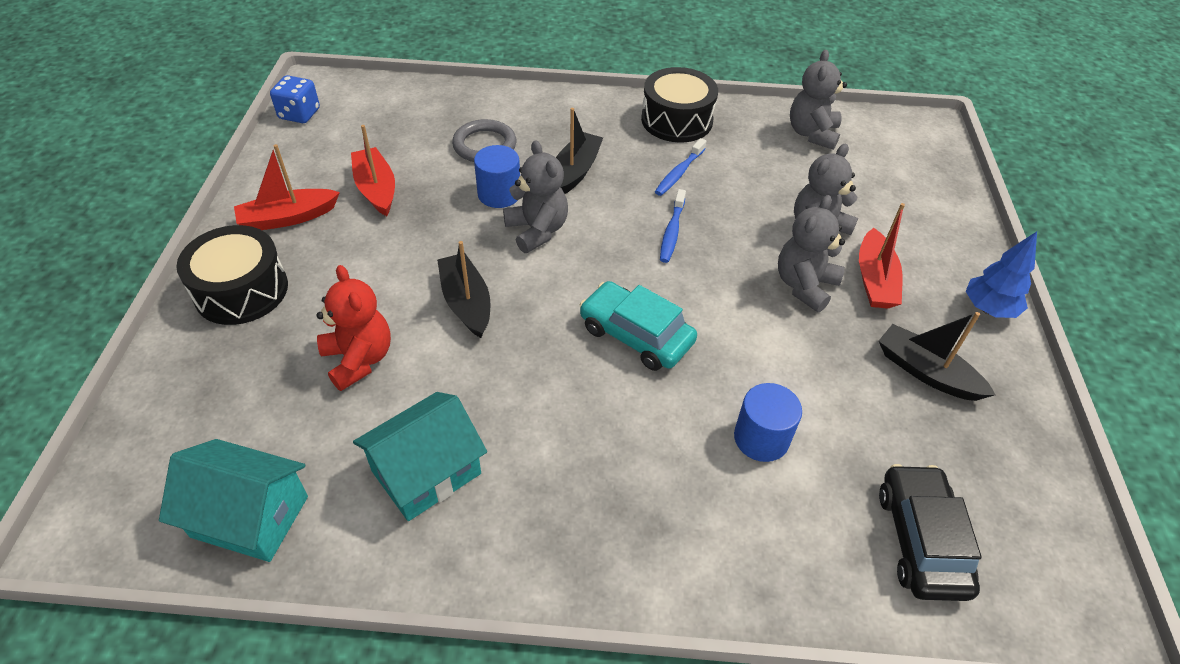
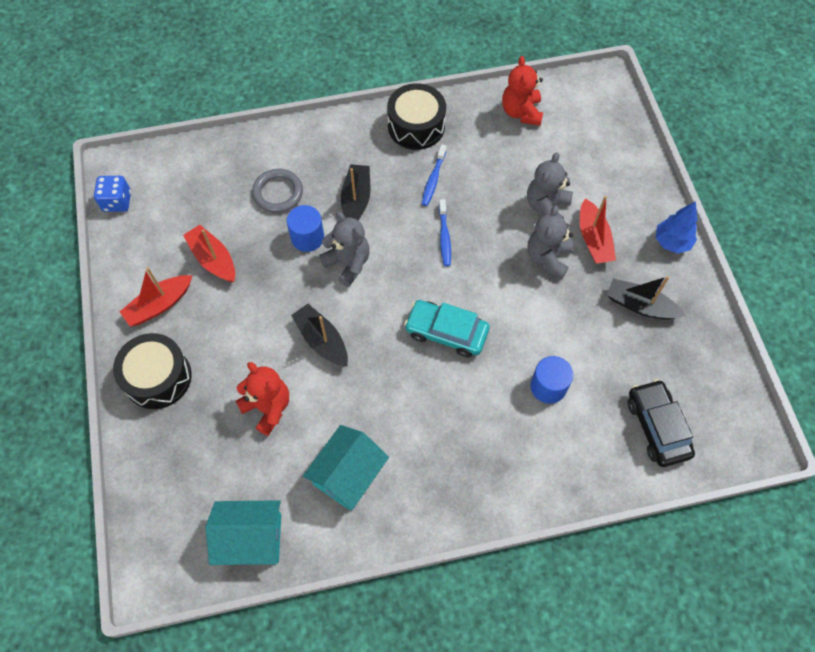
camera: 15 degrees left, 15 degrees up
(812, 134) = (521, 112): grey teddy bear -> red teddy bear

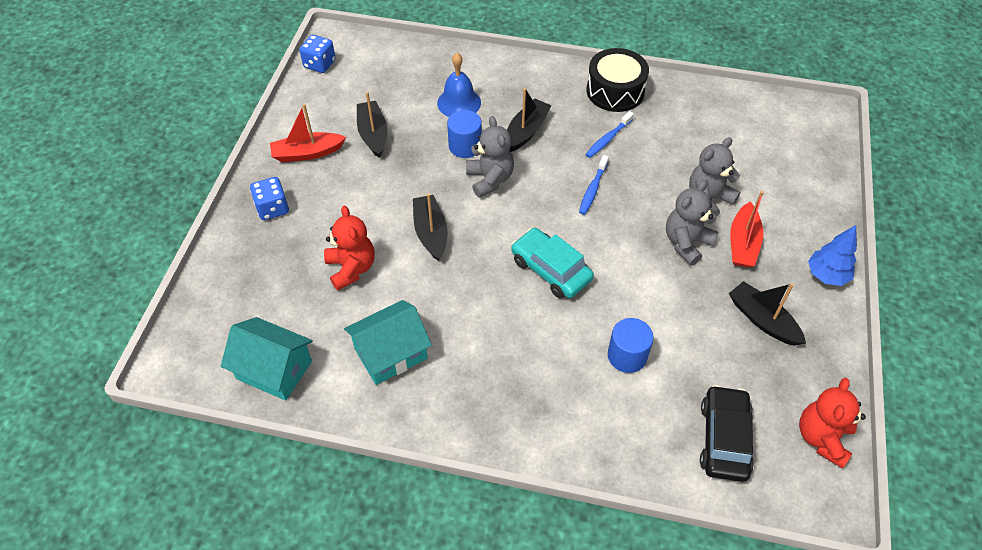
camera: 25 degrees right, 10 degrees down
(158, 377) = (272, 208): black drum -> blue dice
(213, 259) = (373, 134): red boat -> black boat
(278, 193) = (459, 102): grey ring -> blue bell
(521, 112) = (724, 112): red teddy bear -> red teddy bear (822, 438)

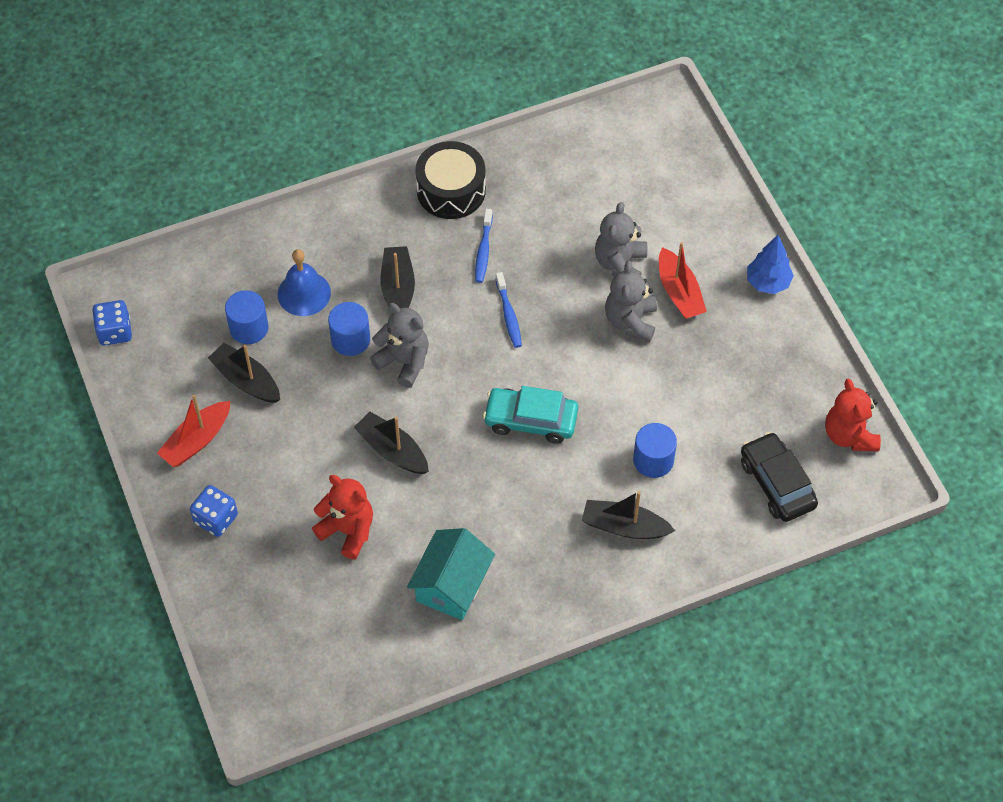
camera: 35 degrees left, 5 degrees up
(274, 370) = (361, 665): turquoise house -> none
(404, 104) = (249, 328): none -> blue cylinder
(762, 320) = (741, 358): black boat -> black boat (624, 526)

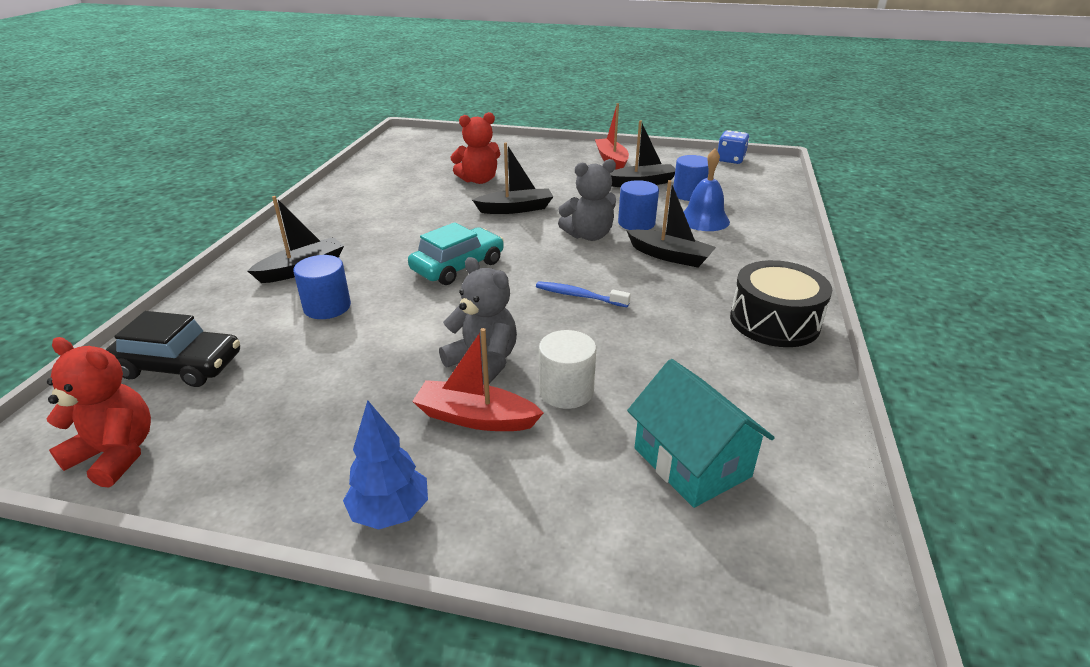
camera: 125 degrees right, 25 degrees down
(216, 519) = (547, 152): blue dice -> none
(452, 585) = (385, 196): turquoise house -> turquoise house (691, 462)
(483, 251) = (672, 311): blue toothbrush -> none
(620, 263) = (566, 391): grey teddy bear -> white cylinder

